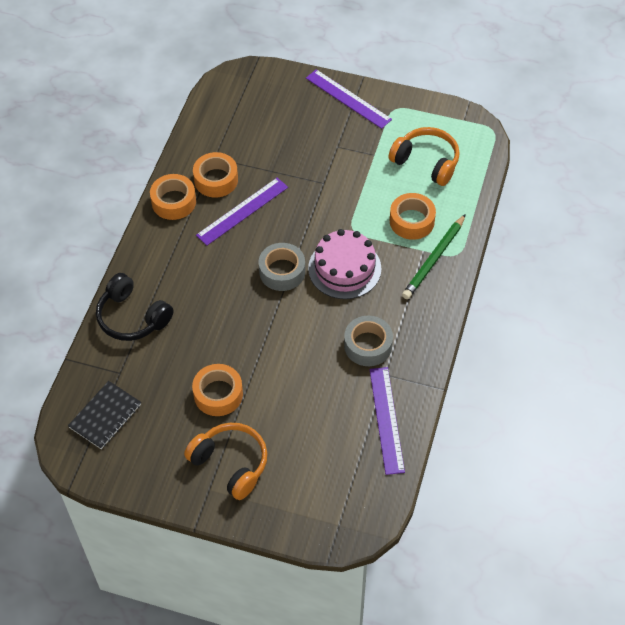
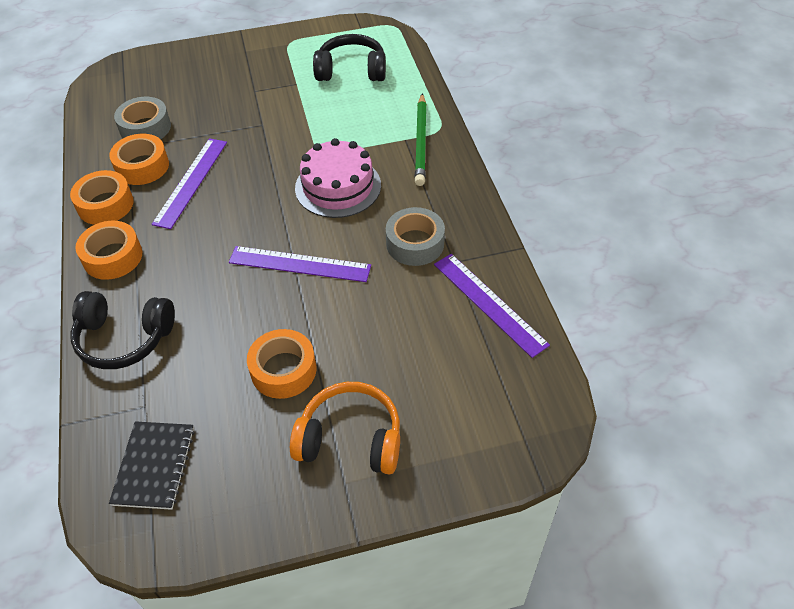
camera: 30 degrees left, 5 degrees down
(282, 271) = (273, 217): grey tape -> grey tape (145, 128)
(348, 99) = (237, 51): purple ruler -> purple ruler (299, 264)
(412, 221) = (374, 120): orange tape -> orange tape (112, 257)
(426, 162) = (351, 70): orange headphones -> black headphones

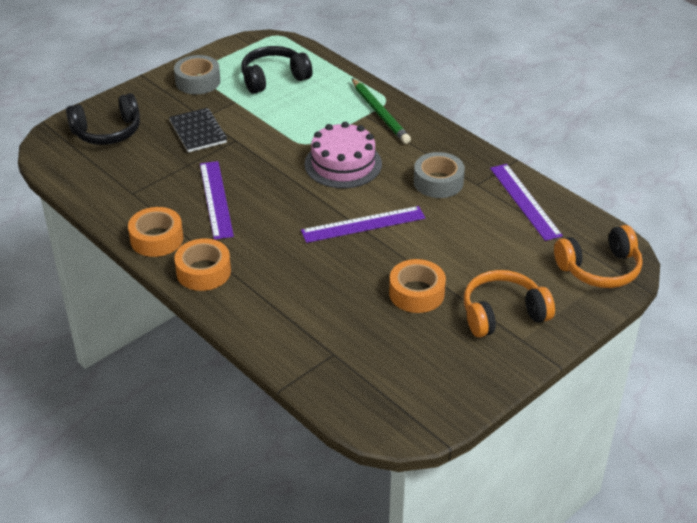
camera: 30 degrees left, 10 degrees down
(124, 338) = (272, 320): black headphones -> black headphones (107, 132)
(142, 166) = (160, 202): orange tape -> none
(145, 128) = (132, 173): grey tape -> grey tape (198, 81)
(154, 466) = (378, 384): black notebook -> black notebook (198, 132)
(489, 303) = (525, 201): purple ruler -> purple ruler turned 45 degrees clockwise
(506, 429) = (599, 269): none -> orange headphones

